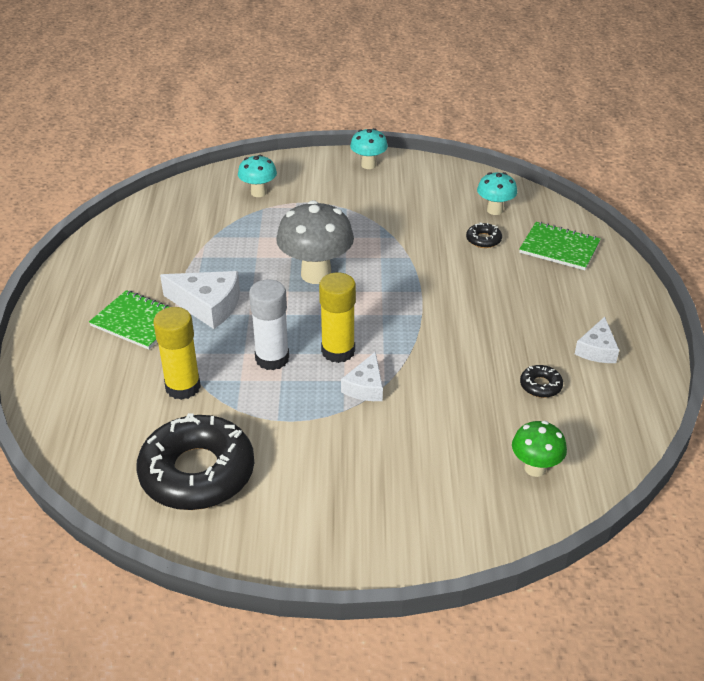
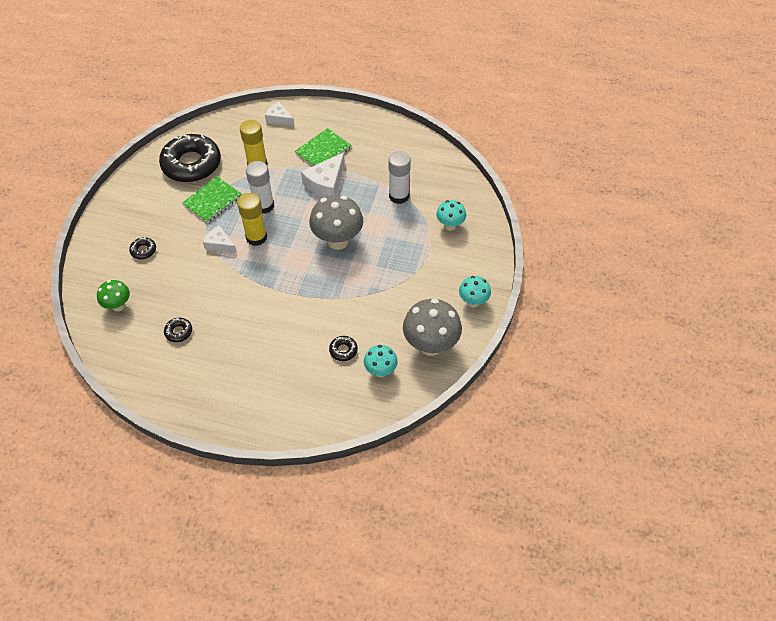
camera: 105 degrees right, 15 degrees up
(217, 237) = (399, 196): none -> white glue stick
(415, 474) = (143, 250): none -> black donut
(442, 183) = (430, 345): none -> grey mushroom
(559, 248) = (315, 398): green notebook -> green notebook (212, 201)
(597, 349) = (195, 377): white cheese -> white cheese (279, 118)

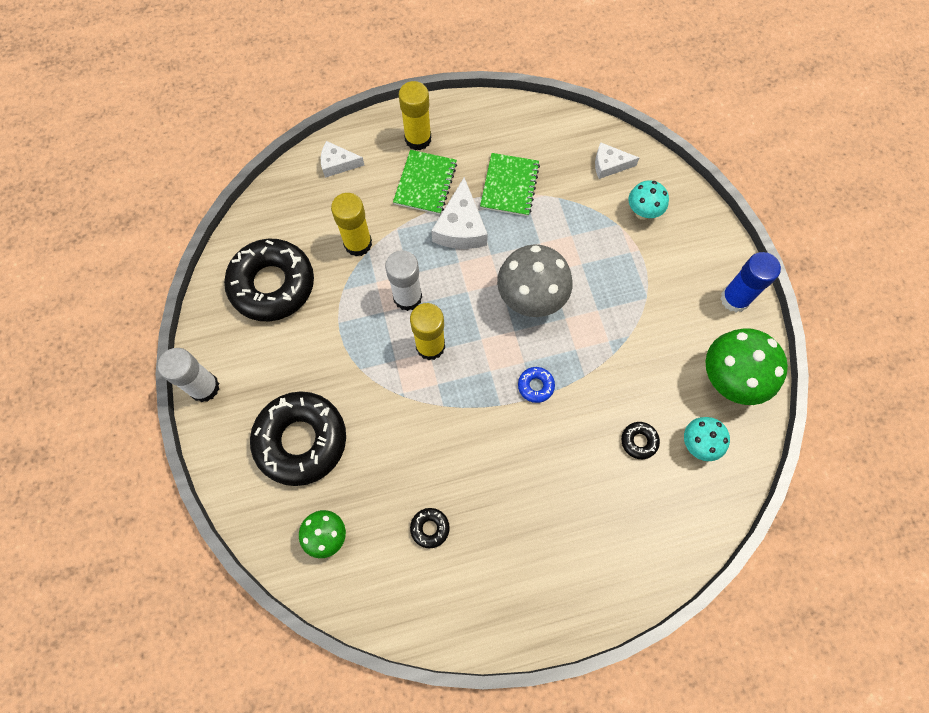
camera: 30 degrees left, 15 degrees up
(143, 250) = (301, 440): black donut -> black donut, size x2.48
(212, 201) = (338, 323): green notebook -> green notebook (509, 186)
(220, 244) = (392, 379): white cheese -> white cheese (609, 165)
(303, 288) = (535, 386): none -> blue donut
(338, 125) = (418, 139): none -> yellow glue stick
(399, 196) = (558, 202): white glue stick -> white glue stick (204, 387)
(430, 345) = (728, 380): grey mushroom -> green mushroom
(473, 302) = (734, 299): turquoise mushroom -> blue glue stick

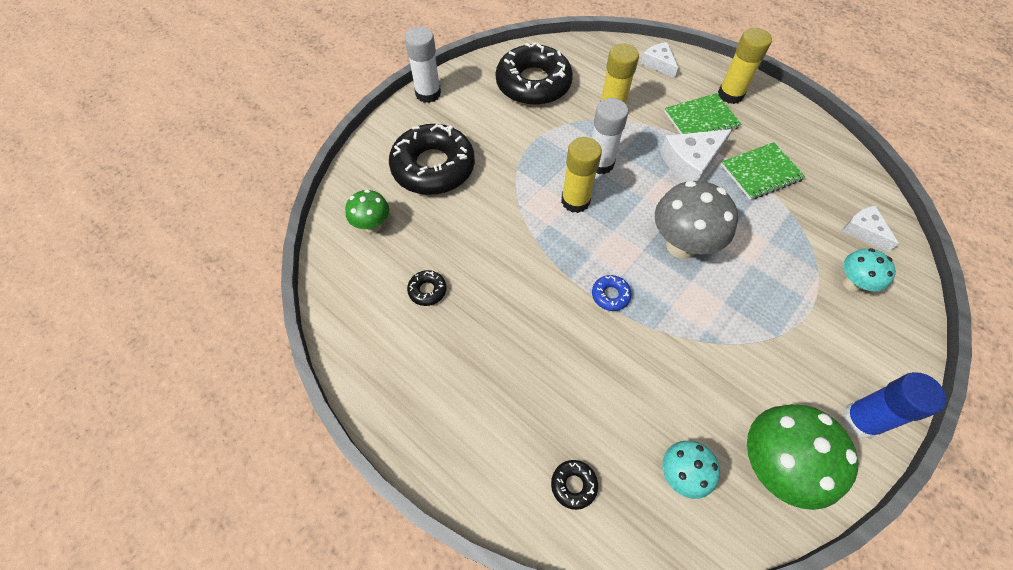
camera: 55 degrees right, 10 degrees down
(639, 441) = (635, 414): black donut -> black donut (573, 485)

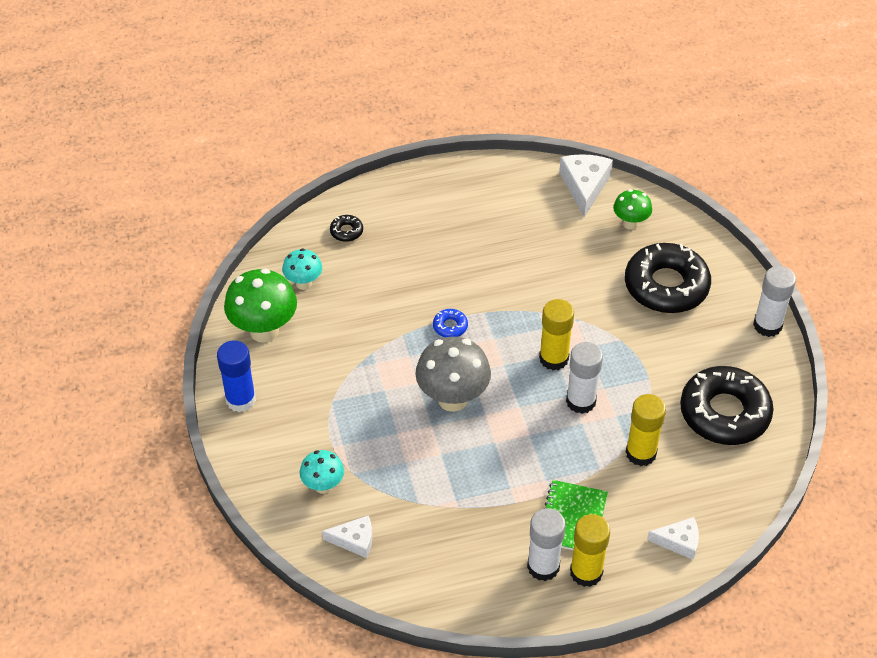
camera: 125 degrees right, 10 degrees down
(427, 290) = (543, 228): black donut -> none
(691, 162) = (529, 470): white cheese -> white cheese (585, 186)
(752, 116) = (543, 566): none -> white glue stick
(760, 172) = (474, 515): green notebook -> none

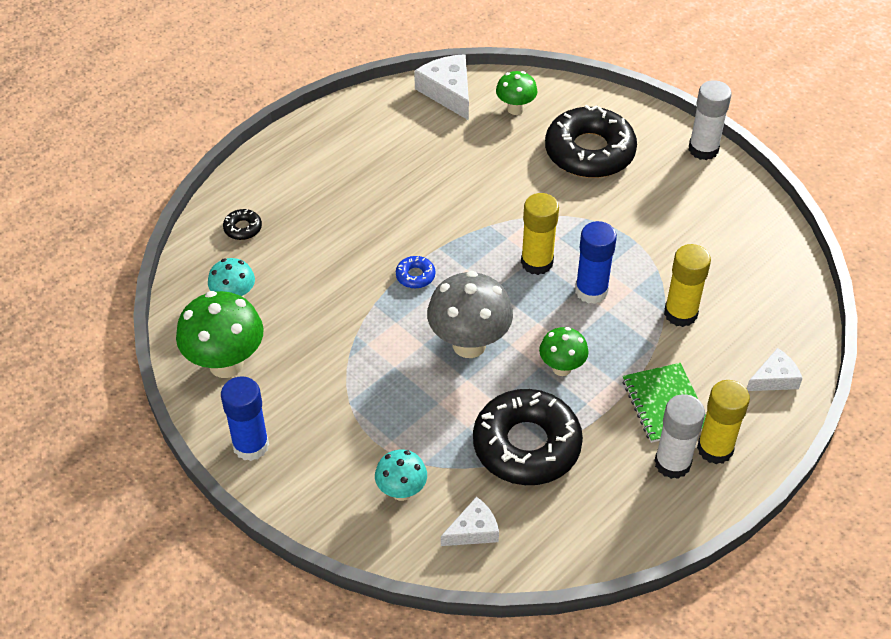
camera: 30 degrees left, 0 degrees up
(511, 451) = (561, 368): none -> green mushroom
(581, 401) = (591, 291): white glue stick -> blue glue stick
(724, 413) = (725, 243): black donut -> black donut (526, 445)

